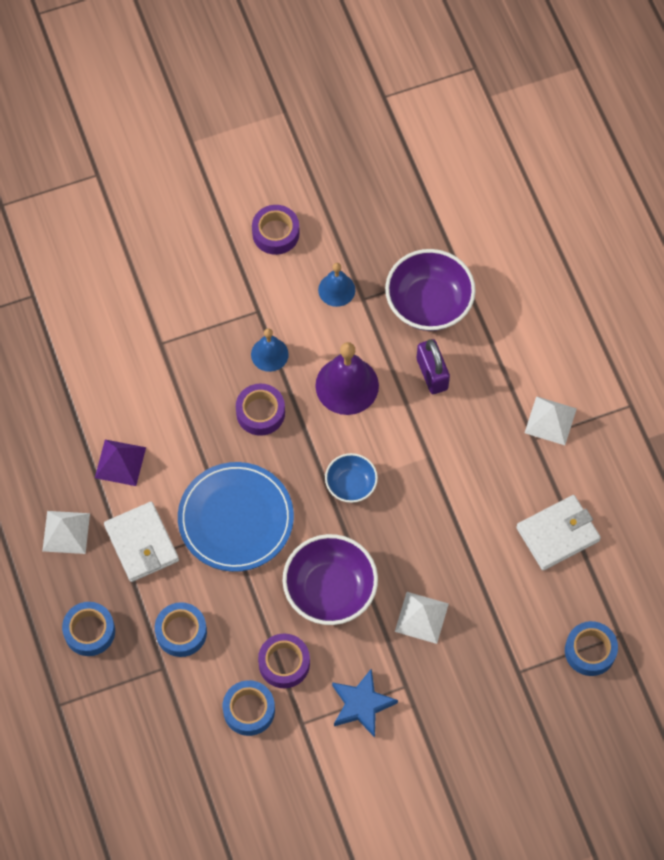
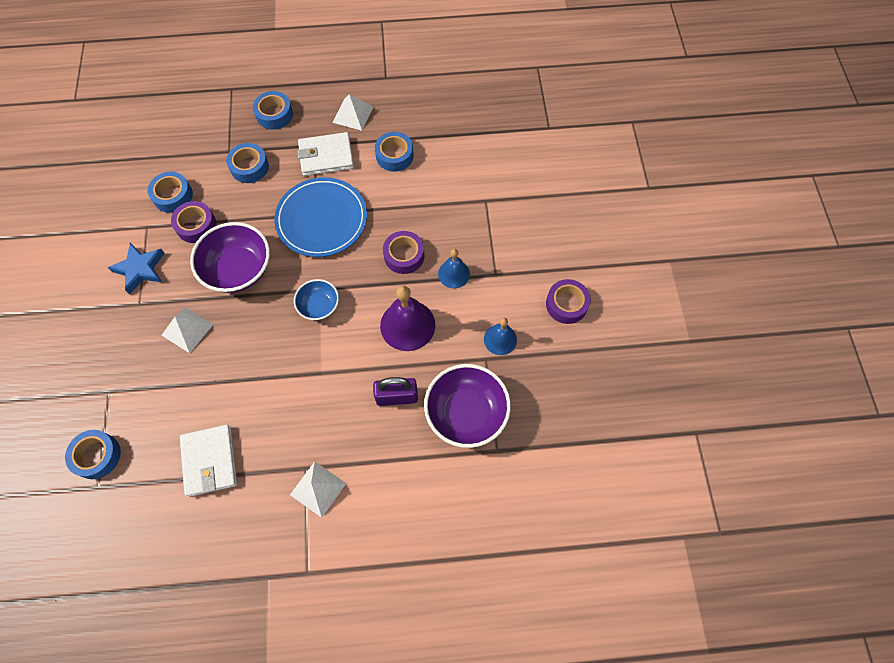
camera: 105 degrees right, 0 degrees up
(120, 462) = (394, 155): purple pyramid -> blue tape

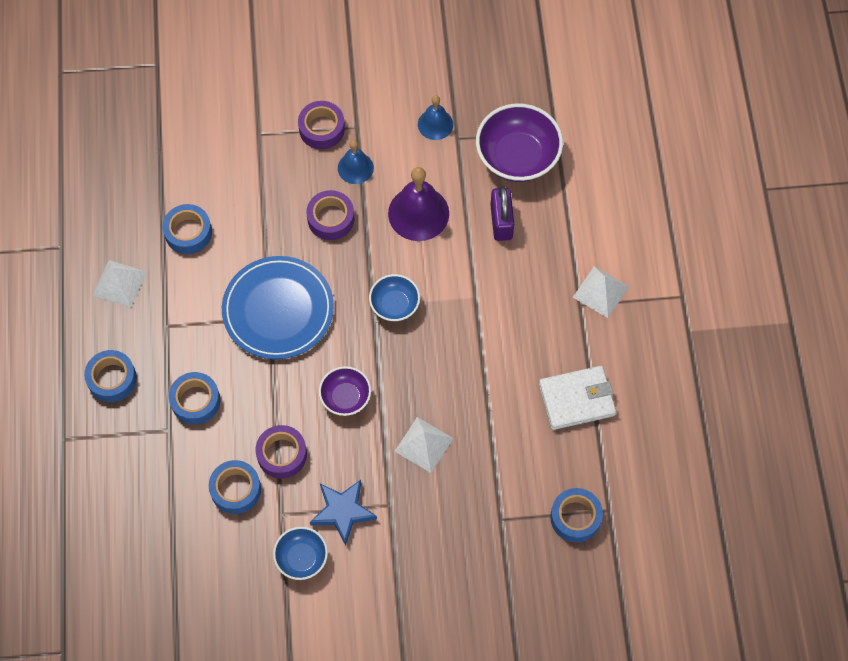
camera: 90 degrees left, 0 degrees up
(108, 241) = (301, 558): none -> blue bowl
(238, 269) = (345, 397): purple bowl -> purple bowl, size x0.57
(326, 156) = (185, 311): white wallet -> none
(566, 304) = (394, 60): purple tape -> purple tape (322, 129)

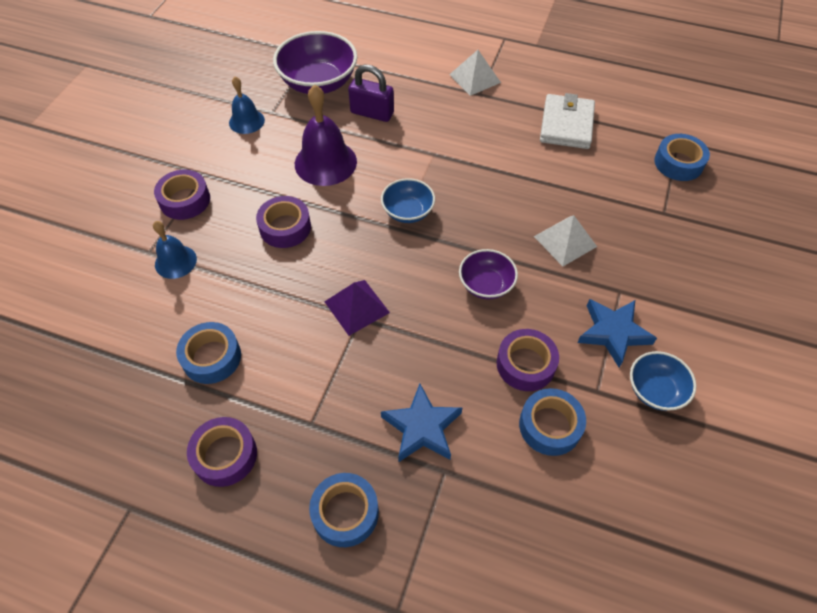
camera: 65 degrees left, 10 degrees down
(119, 283) = (225, 455): white pyramid -> purple tape
(195, 401) = (422, 427): blue tape -> blue star
(278, 310) = (356, 307): blue plate -> purple pyramid
(355, 168) = (246, 190): blue bell -> blue bell (175, 261)

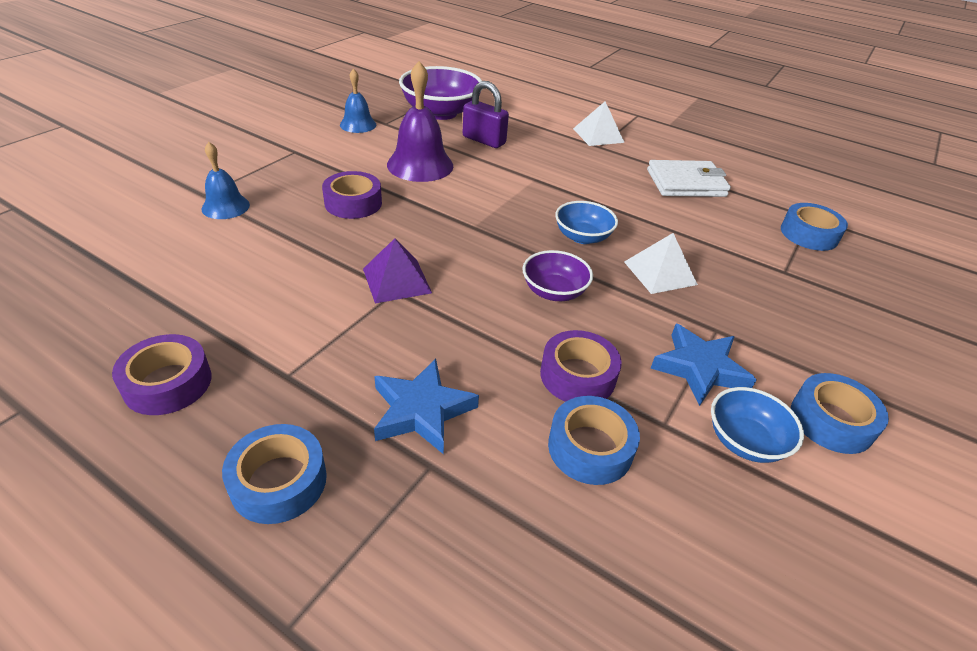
camera: 10 degrees right, 15 degrees down
(185, 200) = (264, 165): purple tape -> none
(211, 357) = (212, 290): blue tape -> blue tape (831, 421)
(408, 212) = (489, 216): blue bowl -> blue bowl (582, 237)
(566, 125) = (686, 183): white wallet -> white wallet turned 60 degrees clockwise

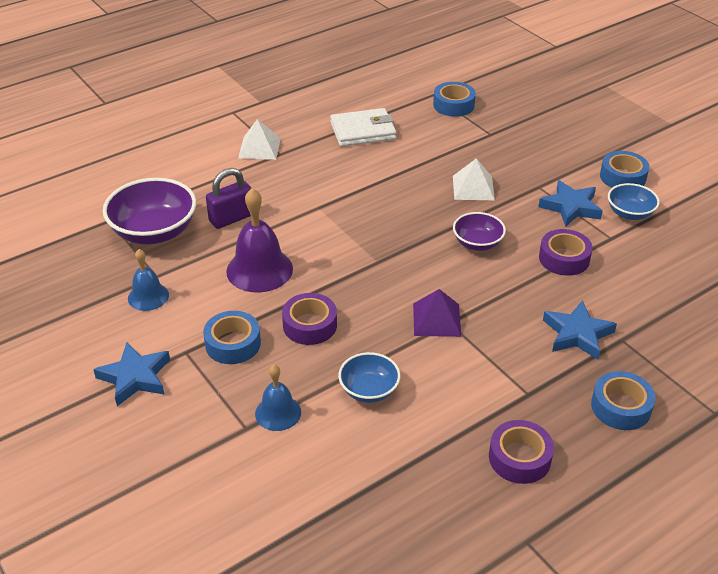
camera: 65 degrees left, 0 degrees up
(258, 137) = (135, 377): none -> blue star
(582, 237) = (416, 209): blue bowl -> blue bowl (369, 390)
(590, 448) = (622, 272): blue tape -> blue tape (233, 344)
(686, 183) = (363, 131): white wallet -> white wallet turned 60 degrees clockwise

